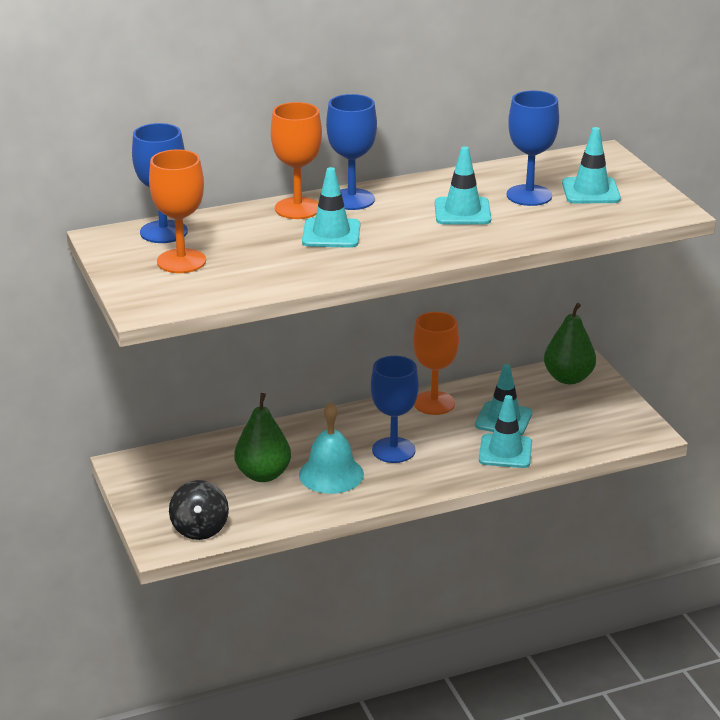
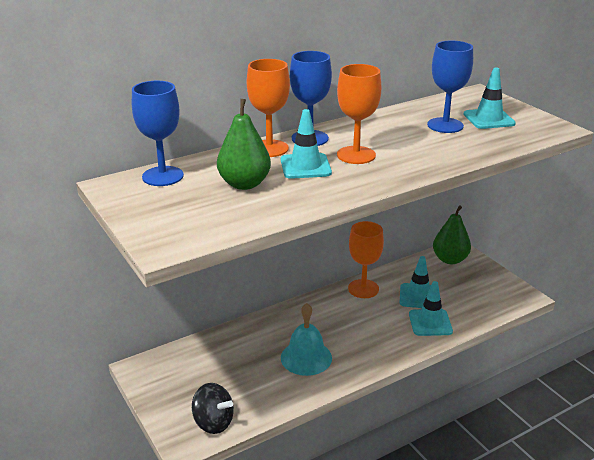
camera: 10 degrees left, 0 degrees up
(181, 261) = (185, 200): orange goblet -> orange goblet (356, 155)
(200, 529) = (213, 422): black spinning top -> black spinning top turned 45 degrees counterclockwise
(263, 475) = (253, 364): green pear -> green pear (244, 184)
(393, 450) = (347, 331): blue goblet -> none
(462, 212) = (401, 141): turquoise traffic cone -> none

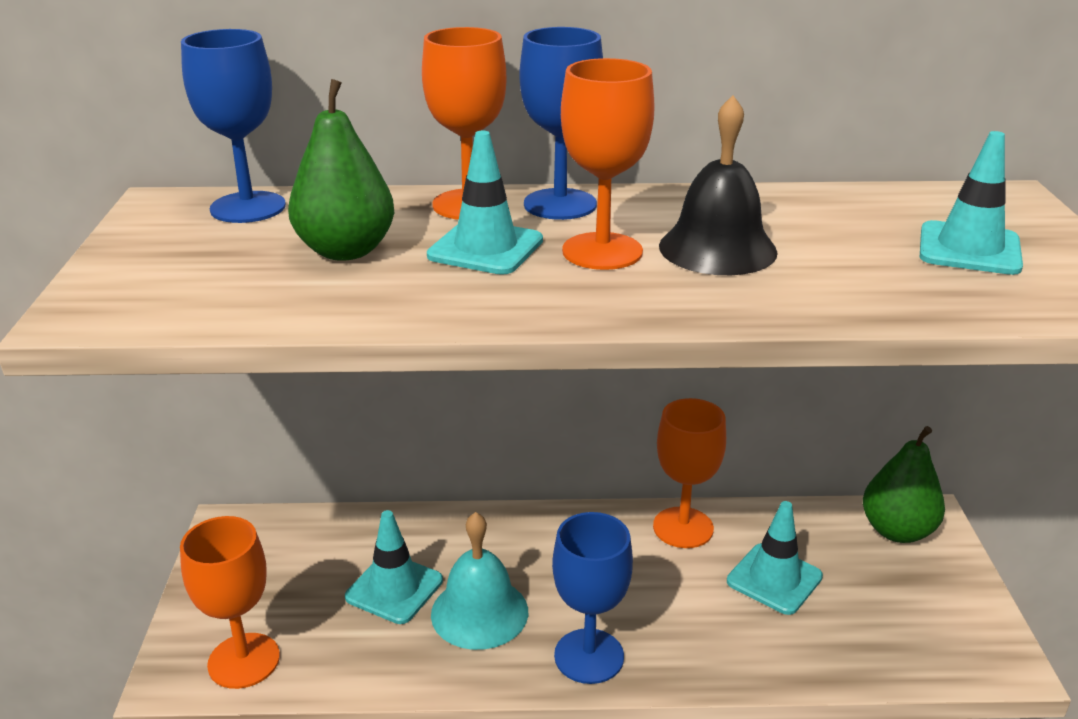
camera: 30 degrees right, 0 degrees up
(213, 422) = (244, 661): black spinning top -> orange goblet
(399, 142) = (717, 248): none -> black bell
(430, 323) = (755, 639): turquoise traffic cone -> turquoise traffic cone (394, 589)
(445, 125) = (854, 240): blue goblet -> blue goblet (589, 656)

